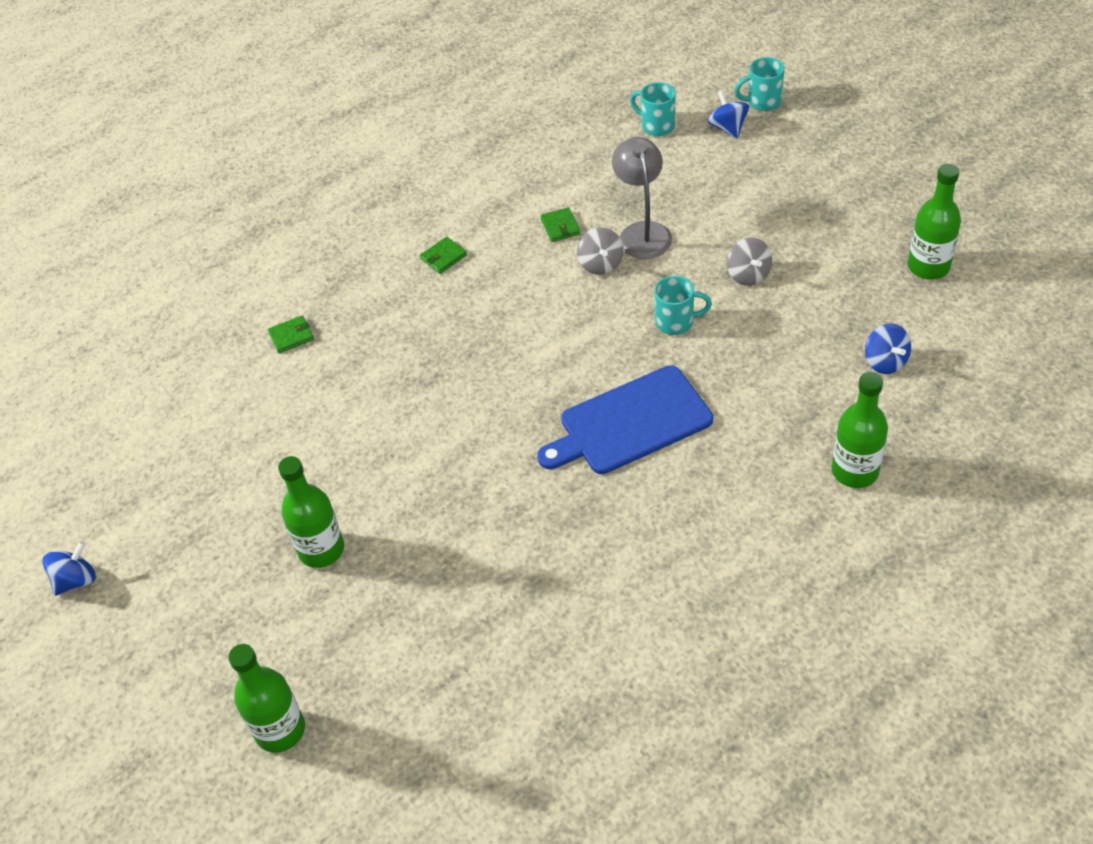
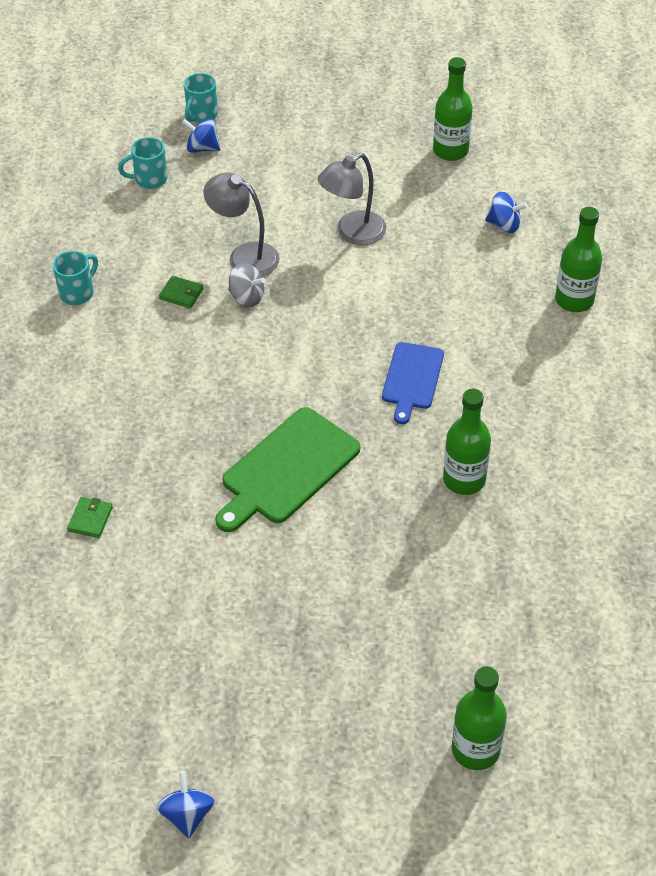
camera: 55 degrees left, 0 degrees up
(321, 549) = (333, 627): green bottle -> green bottle (464, 479)
(443, 257) = (125, 377): green wallet -> none
(450, 411) = (287, 469): none -> green cutting board
(630, 422) = (412, 379): blue cutting board -> blue cutting board, size x0.64
(676, 322) = (350, 296): turquoise mug -> turquoise mug (78, 293)
(748, 275) = (352, 233): grey spinning top -> grey lamp

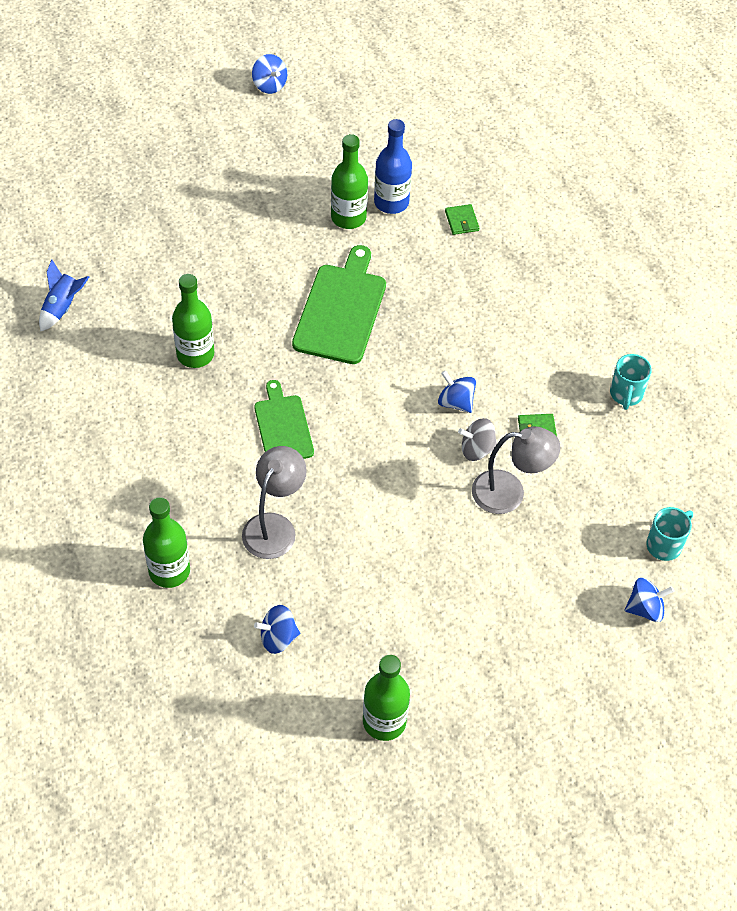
camera: 150 degrees right, 5 degrees up
(150, 573) = (391, 202): none -> blue bottle
(201, 115) = (680, 655): turquoise mug -> none
(236, 342) = (455, 402): none -> blue spinning top
(352, 233) = (424, 562): grey lamp -> grey lamp (274, 526)
(412, 379) = (283, 426): blue cutting board -> green cutting board
(475, 749) = (104, 177): green bottle -> green bottle (348, 217)
(588, 587) = (62, 307): none -> blue rocket

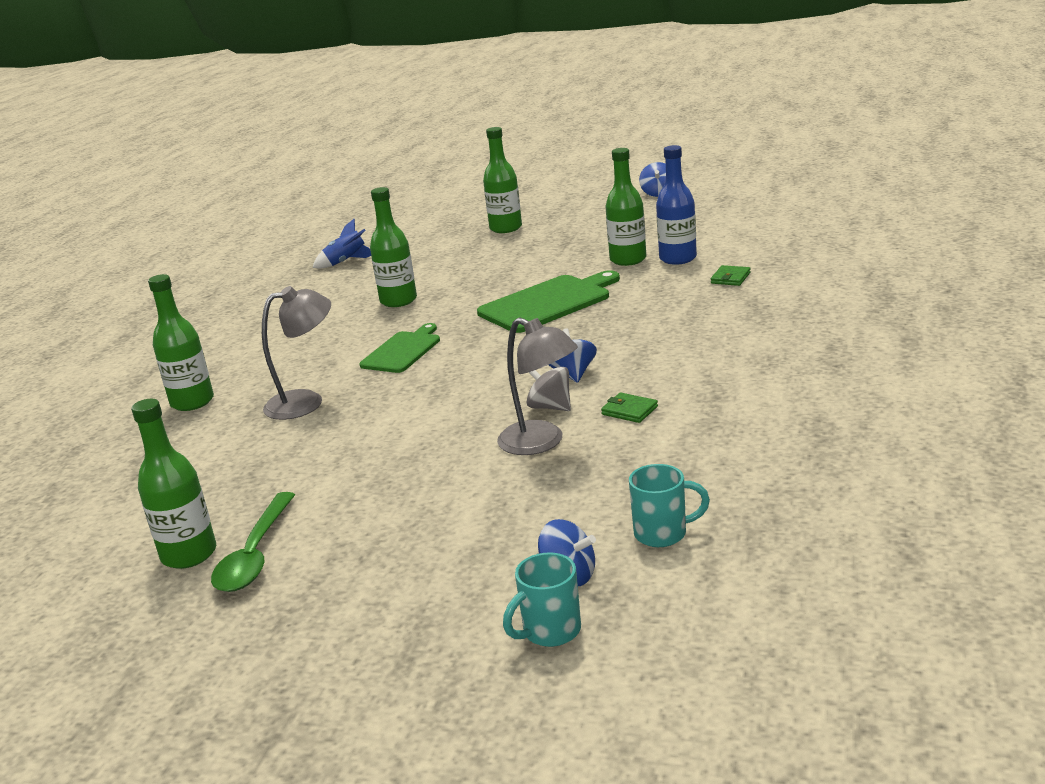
camera: 45 degrees right, 30 degrees down
(173, 194) = (506, 228): none -> green bottle
(278, 638) = (200, 466): blue spinning top -> none
(431, 697) = (255, 555): none -> green spoon
(626, 394) = (763, 413): turquoise mug -> turquoise mug (550, 631)

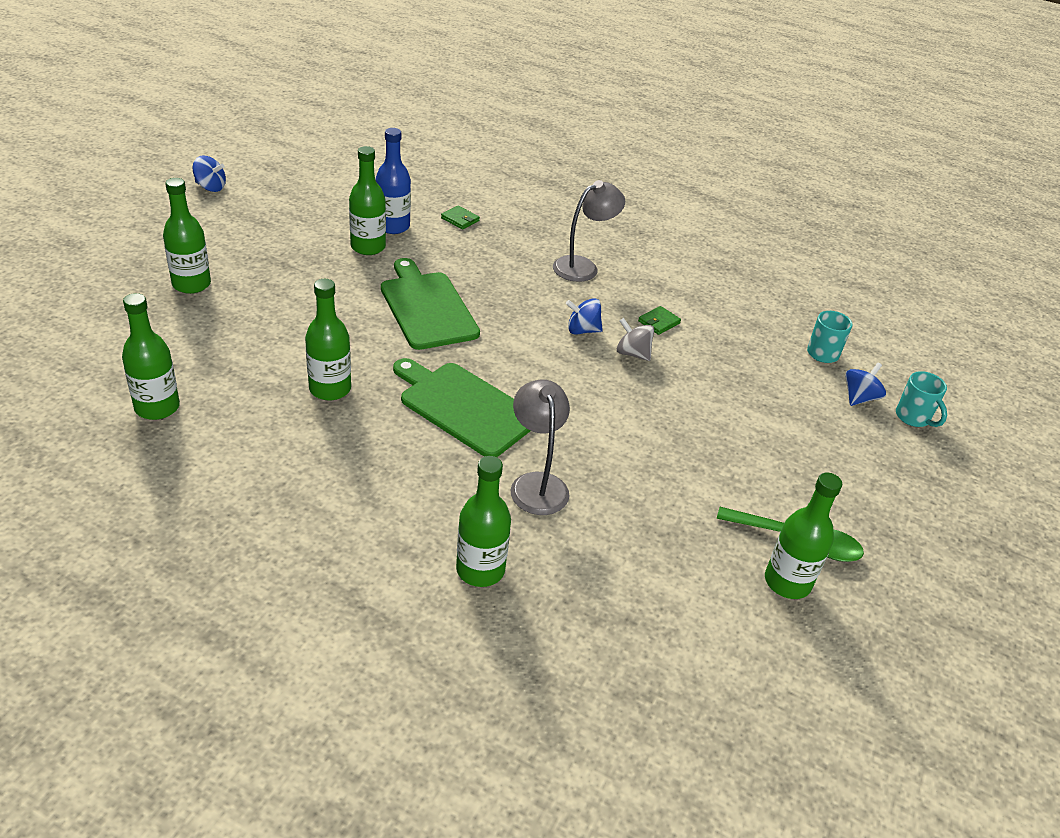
camera: 85 degrees left, 15 degrees up
(346, 262) = (157, 407): blue rocket -> green bottle
(403, 351) = (465, 407): green cutting board -> green cutting board, size x1.56
(541, 443) = (687, 370): grey lamp -> grey lamp (583, 266)
(550, 407) = (632, 353): grey spinning top -> grey spinning top turned 75 degrees clockwise

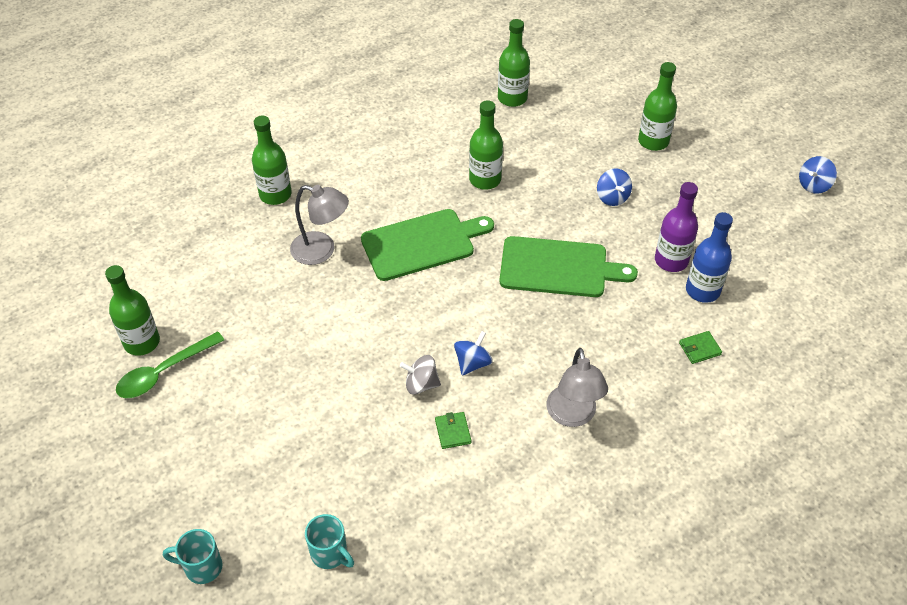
camera: 125 degrees right, 10 degrees up
(368, 247) = (671, 260): green bottle -> purple bottle
(632, 353) = (421, 384): grey spinning top -> grey spinning top turned 150 degrees counterclockwise
(859, 398) = (255, 537): blue spinning top -> blue spinning top (612, 197)

